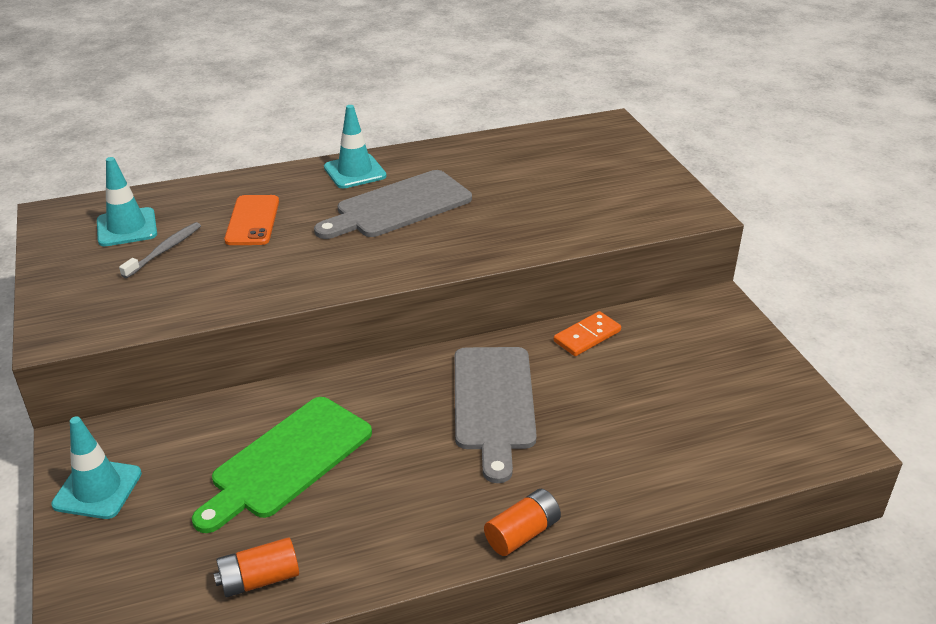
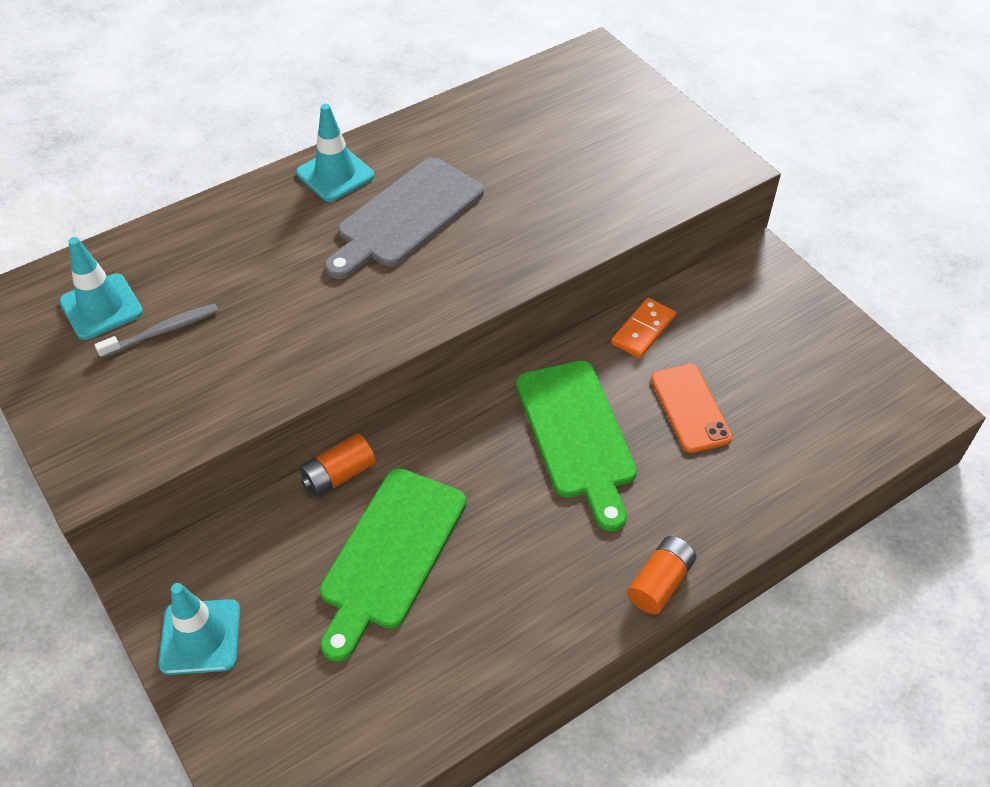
camera: 15 degrees left, 15 degrees up
(164, 250) = (162, 331): grey toothbrush -> grey toothbrush turned 45 degrees clockwise
(252, 221) = (247, 268): orange phone -> orange phone (690, 408)
(259, 579) = (420, 700): orange battery -> orange battery (338, 475)
(493, 403) = (577, 435): grey cutting board -> green cutting board

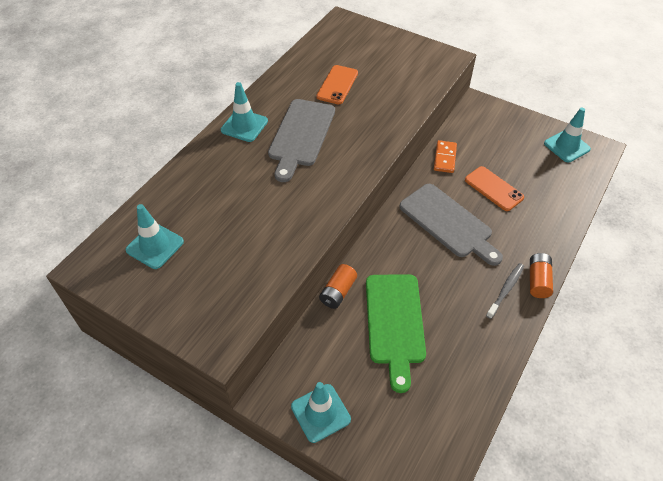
camera: 25 degrees left, 0 degrees up
(162, 331) = (203, 246): grey toothbrush -> grey toothbrush (506, 290)
(515, 155) = (337, 85): none -> orange phone
(577, 435) = (448, 223): green cutting board -> grey cutting board
(869, 383) = (566, 146): none -> turquoise traffic cone

